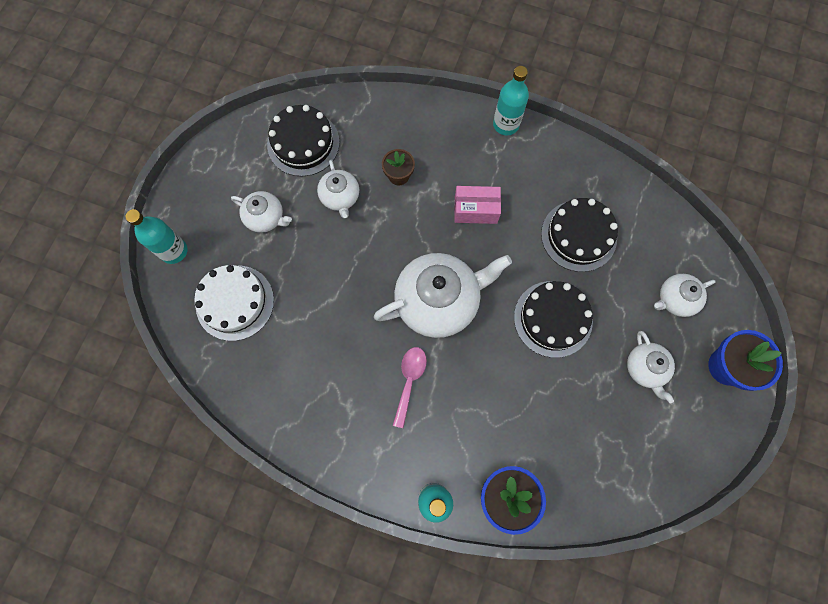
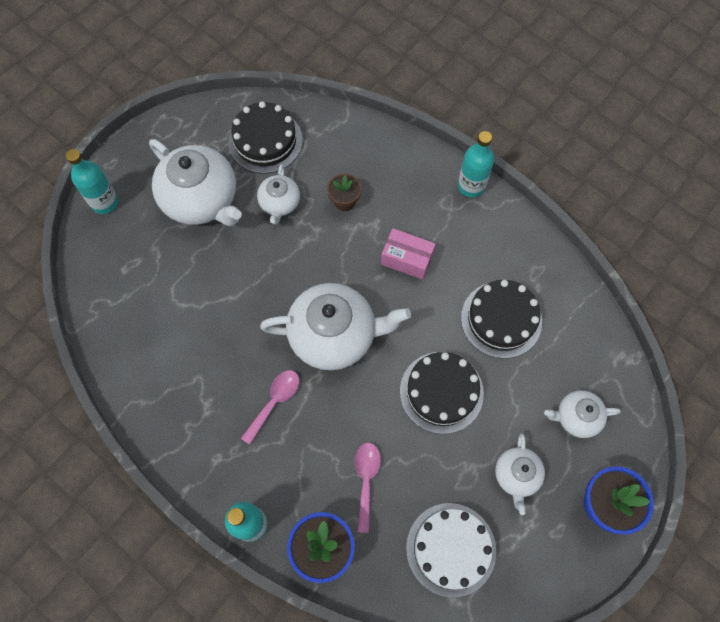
camera: 20 degrees right, 5 degrees down
(235, 302) = (140, 269): white cake -> white cake (451, 549)
(265, 218) = (201, 199): white teapot -> white teapot, size x1.91
(519, 421) = (366, 481): none -> pink spoon

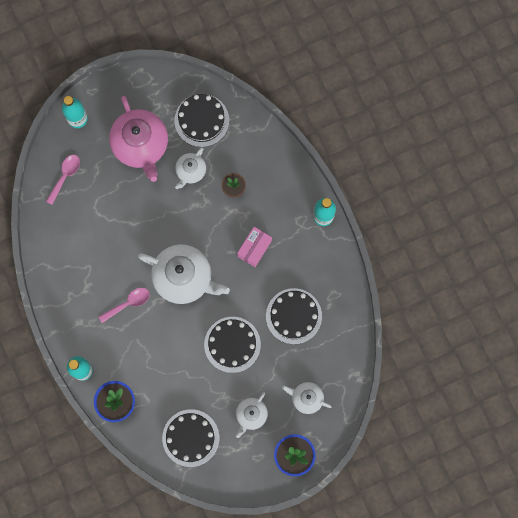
camera: 25 degrees right, 10 degrees up
(201, 199) = (141, 145): white teapot -> pink teapot
(366, 481) = (160, 376): pink spoon -> pink spoon (65, 176)
(407, 259) = (254, 248): pink box -> pink box turned 75 degrees clockwise
(451, 549) = (190, 438): white cake -> black cake

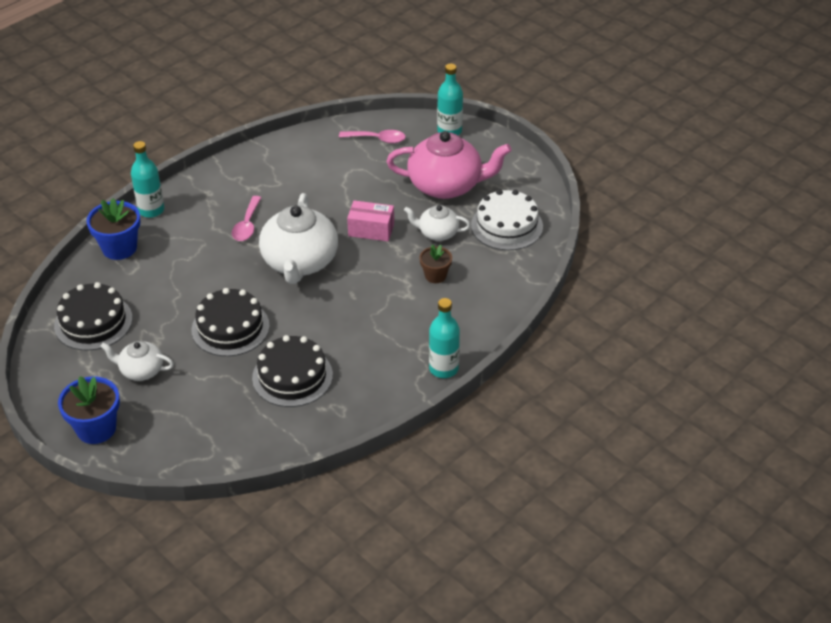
camera: 70 degrees right, 35 degrees down
(128, 303) = (247, 225): pink spoon -> pink spoon turned 60 degrees clockwise
(141, 145) = (446, 185): pink teapot -> pink teapot turned 135 degrees counterclockwise
(201, 120) = (506, 226): black cake -> white cake
(254, 248) = (367, 314): pink box -> pink box (371, 230)
(306, 398) = (182, 420): white teapot -> none

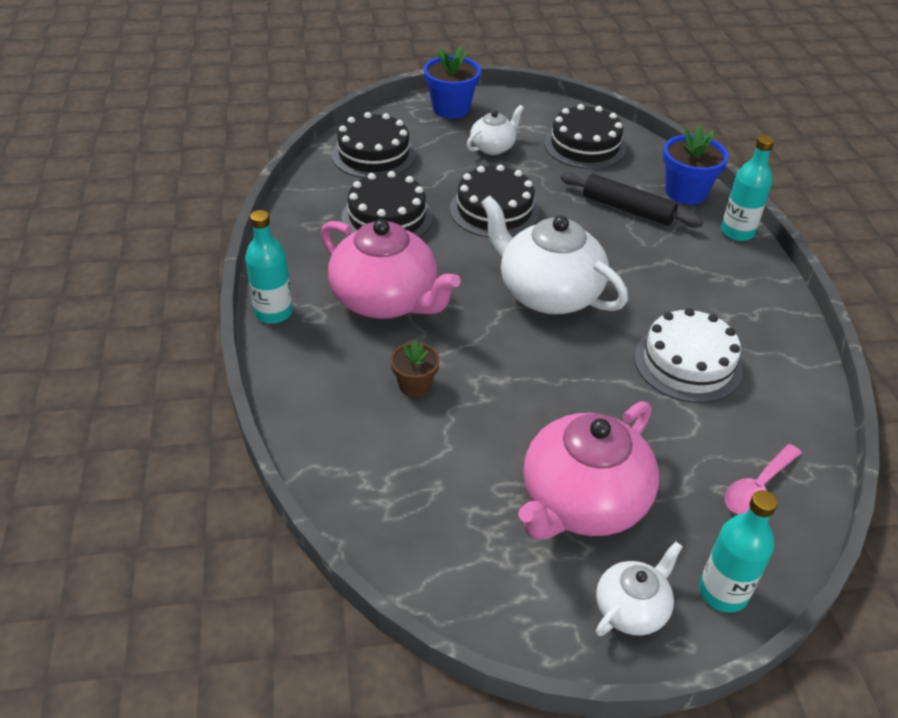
camera: 125 degrees right, 0 degrees up
(167, 266) = (628, 209): none -> black rolling pin
(215, 433) = (374, 154): none -> black cake
(247, 225) = (652, 284): pink spoon -> none
(371, 230) = (553, 375): pink box -> none
(379, 326) = (386, 300): none -> pink teapot
(437, 233) = (489, 432): white teapot -> white teapot (632, 608)
(506, 226) = (435, 514): white cake -> white cake (688, 363)

